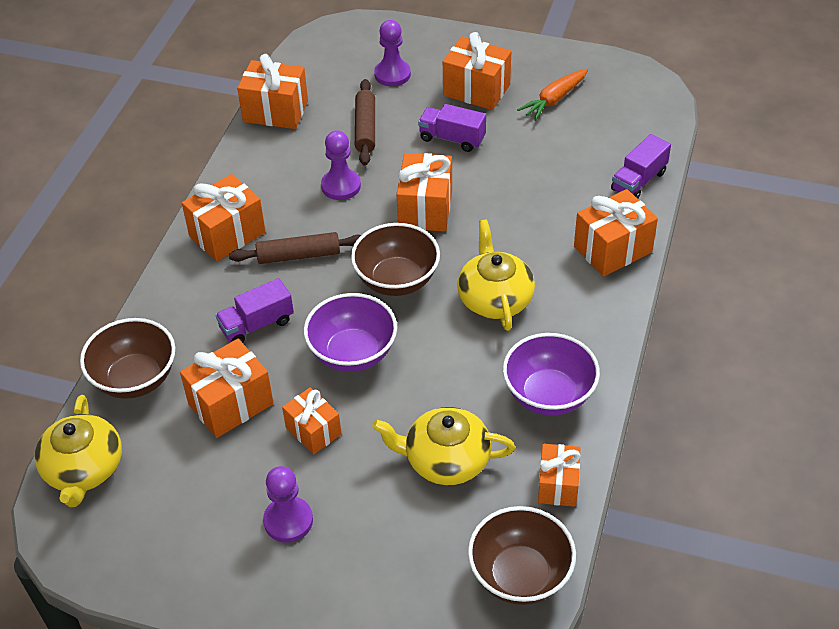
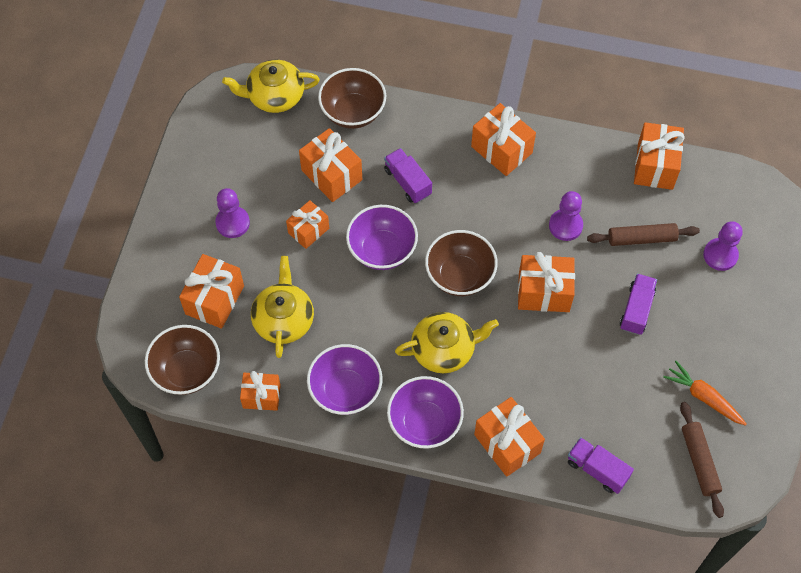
camera: 85 degrees right, 15 degrees up
(299, 255) = (482, 202): brown rolling pin -> brown rolling pin (699, 461)
(476, 90) = (708, 328): orange gift -> orange gift (214, 300)
(590, 320) = (424, 423): none -> purple bowl

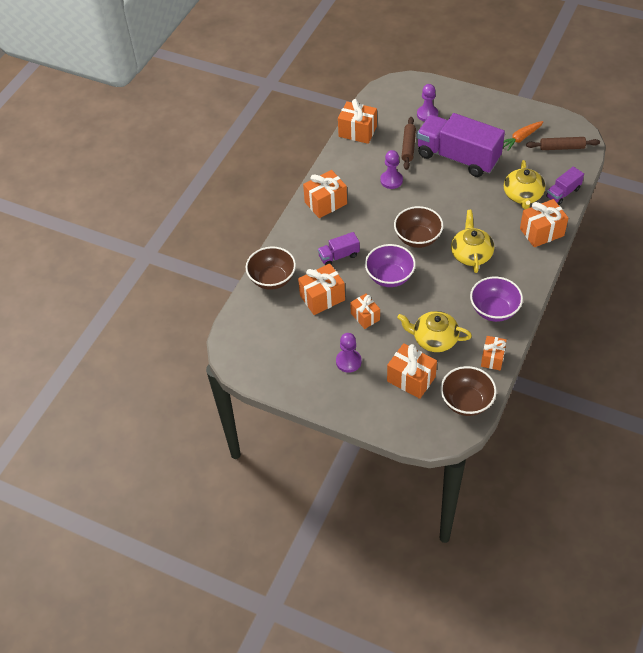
camera: 75 degrees left, 10 degrees down
(274, 96) = (244, 324): yellow teapot -> yellow teapot (523, 195)
(424, 423) = (522, 271): purple bowl -> none
(544, 292) = (438, 198): orange gift -> none
(636, 310) = (458, 157): purple truck -> purple truck, size x2.18

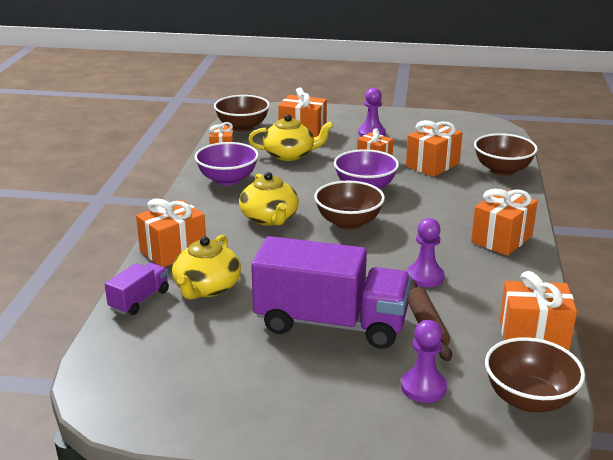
camera: 160 degrees right, 25 degrees down
(339, 256) = (440, 196): purple truck -> none
(383, 101) = (529, 399): none -> brown bowl
(521, 138) = (221, 372): orange carrot -> none
(523, 195) = (207, 288): yellow teapot -> yellow teapot turned 150 degrees counterclockwise
(562, 147) = (139, 368): brown rolling pin -> none

